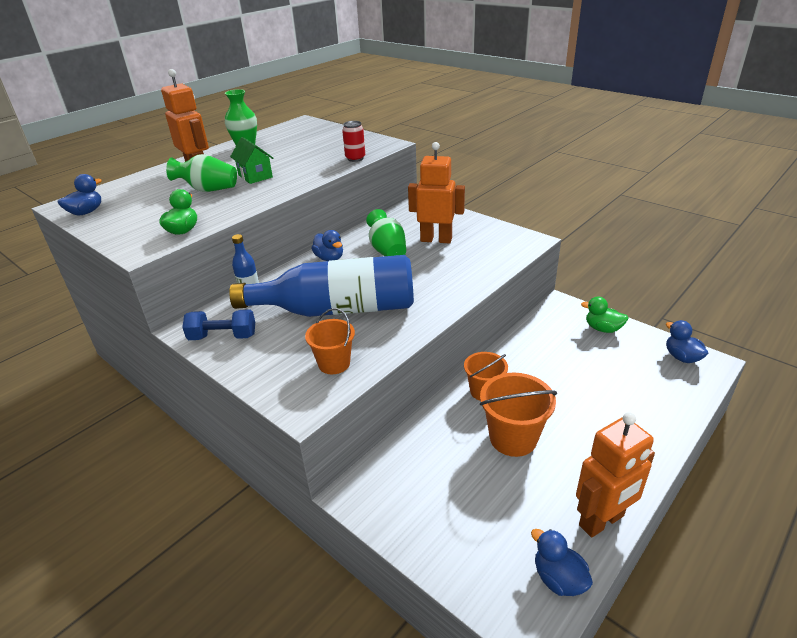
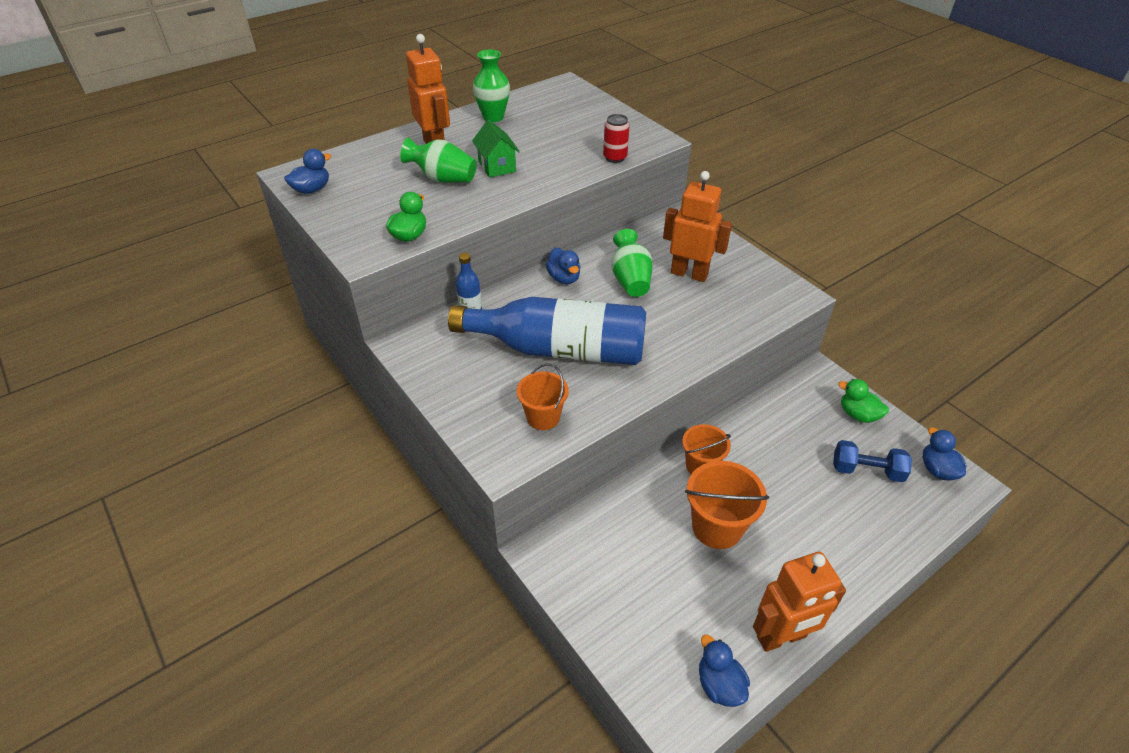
camera: 10 degrees right, 10 degrees up
(223, 337) = (435, 361): blue dumbbell -> blue dumbbell (866, 470)

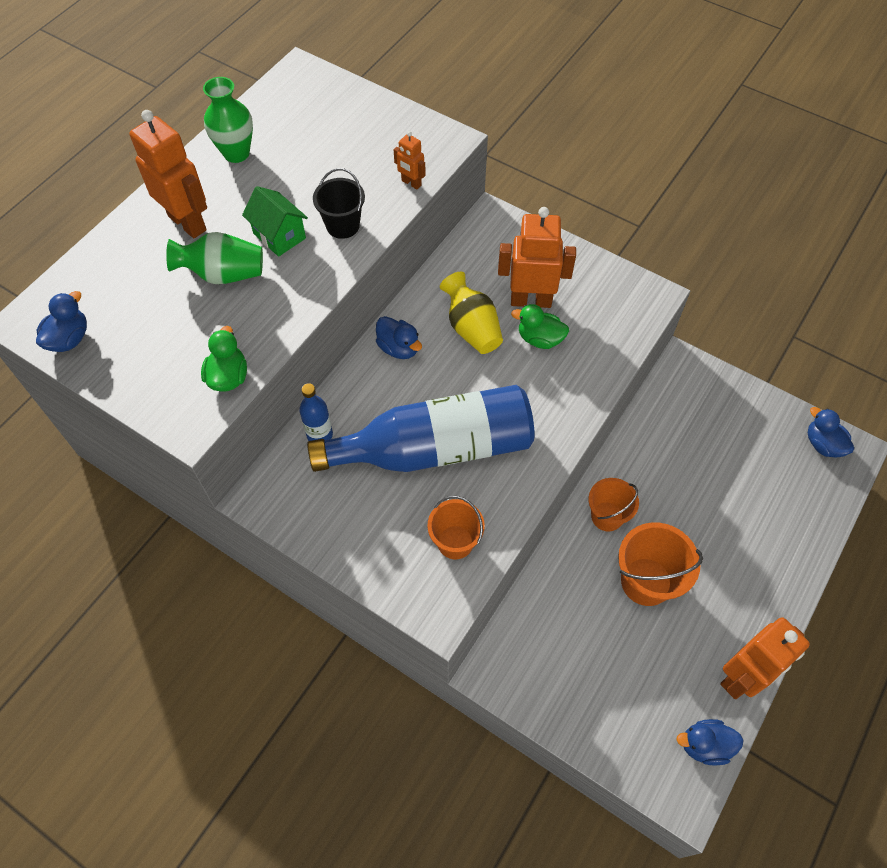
camera: 20 degrees left, 15 degrees up
(548, 170) = (343, 225): none -> black bucket
(615, 158) = (411, 183): red can -> orange robot
(630, 279) = (471, 328): green vase -> yellow vase
(719, 684) = (704, 745): blue duck -> blue duck turned 45 degrees counterclockwise
(858, 414) = (734, 404): green duck -> green duck (540, 339)
(866, 470) = (761, 468): blue dumbbell -> none

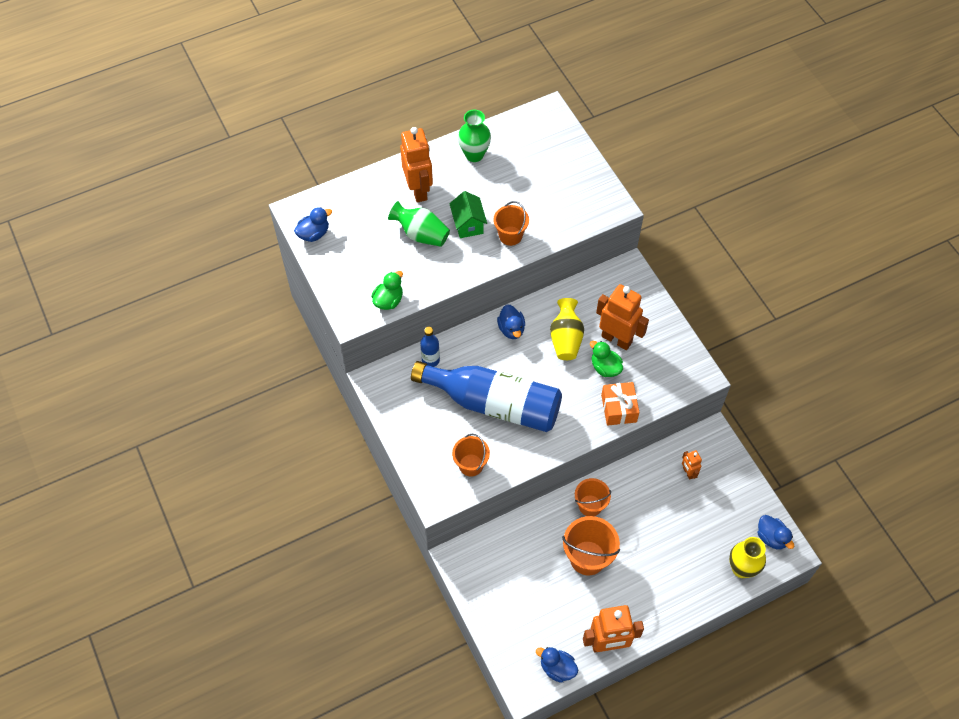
camera: 30 degrees right, 0 degrees up
(343, 225) = (510, 236): black bucket -> orange bucket
(411, 183) = (571, 226): orange robot -> orange robot (688, 472)
(588, 378) = (619, 408): none -> orange gift
(818, 497) = (741, 568): none -> yellow vase
(823, 444) = (771, 537): blue duck -> blue duck turned 150 degrees clockwise

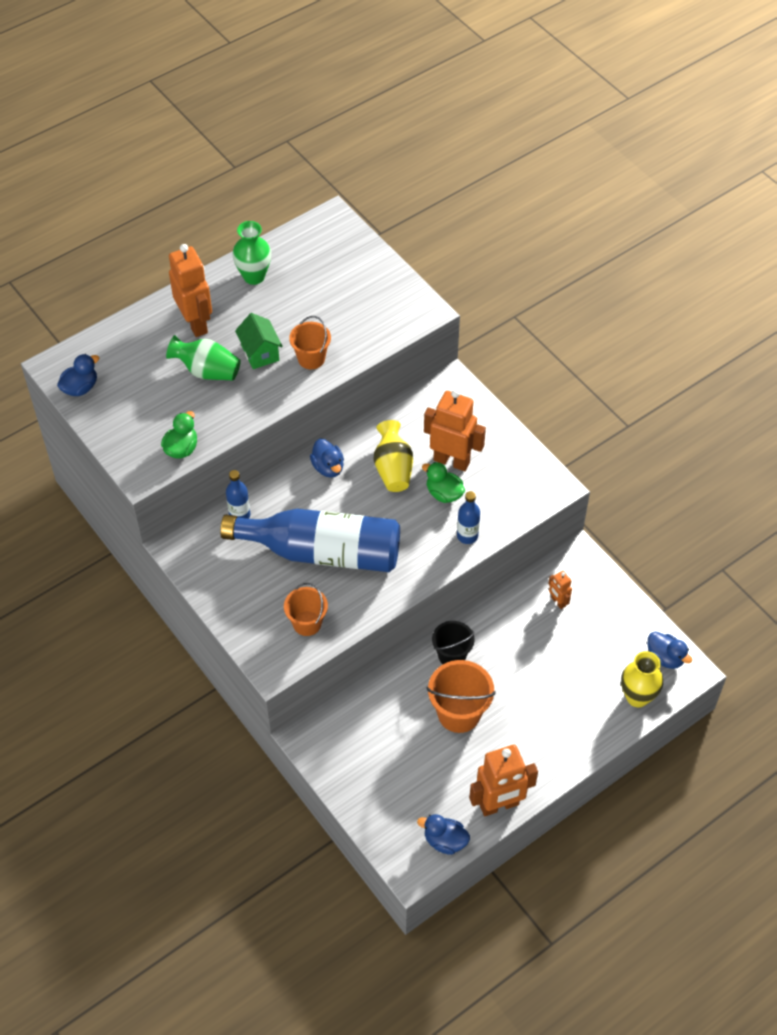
camera: 10 degrees left, 5 degrees down
(590, 505) = (452, 655): orange bucket -> black bucket
(619, 408) = (467, 536): orange gift -> blue bottle

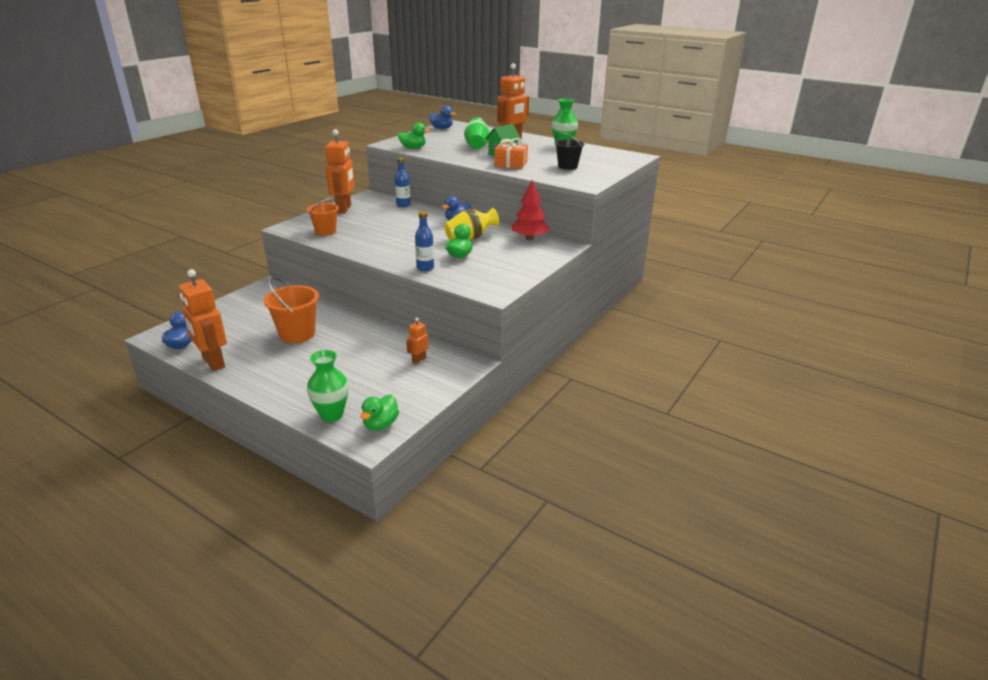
camera: 70 degrees right, 25 degrees down
(311, 358) = (510, 164): orange bucket -> orange gift
(322, 552) = (386, 228): blue bottle -> none
(417, 410) = (529, 238): none -> red tree
(451, 461) = (492, 254): orange robot -> orange robot (344, 209)
(452, 655) = (349, 323): black bucket -> black bucket (567, 166)
(637, 697) = (331, 415): yellow vase -> green vase
(665, 658) = (380, 424): blue duck -> green duck

